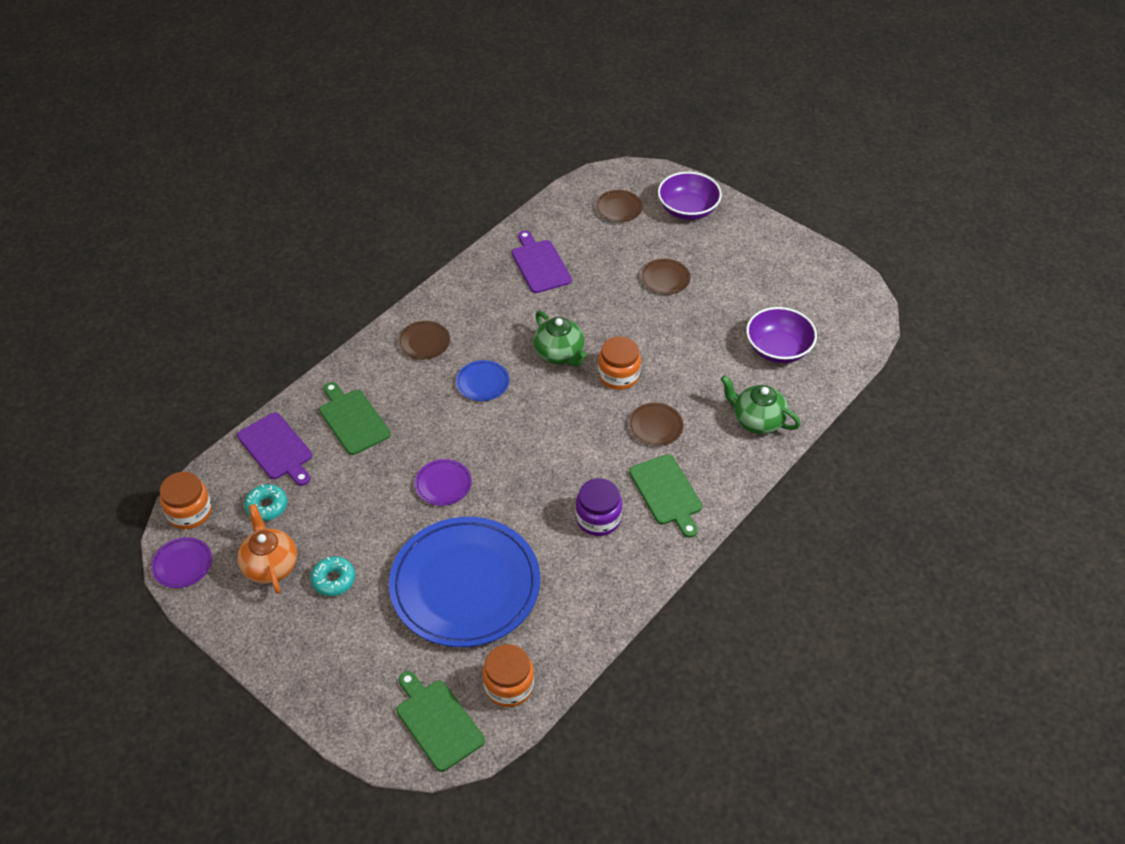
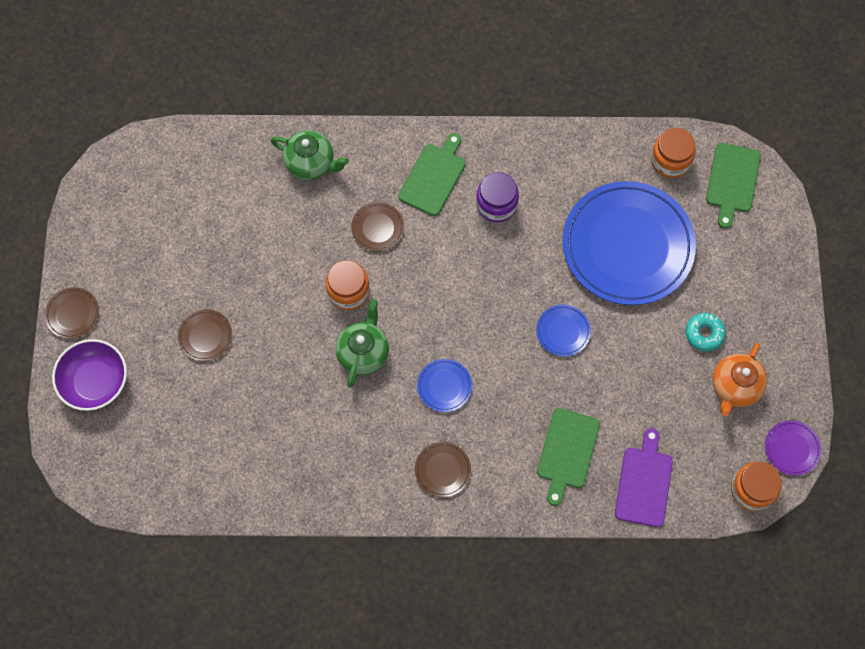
camera: 130 degrees left, 20 degrees up
(267, 506) = (695, 438): turquoise donut -> none
(443, 484) = (563, 331): purple plate -> blue plate
(540, 264) = (271, 453): purple cutting board -> none
(618, 208) = (141, 443): brown plate -> brown plate (73, 314)
(757, 420) = (311, 163): green teapot -> green teapot turned 60 degrees counterclockwise
(778, 349) = (220, 196): purple bowl -> none

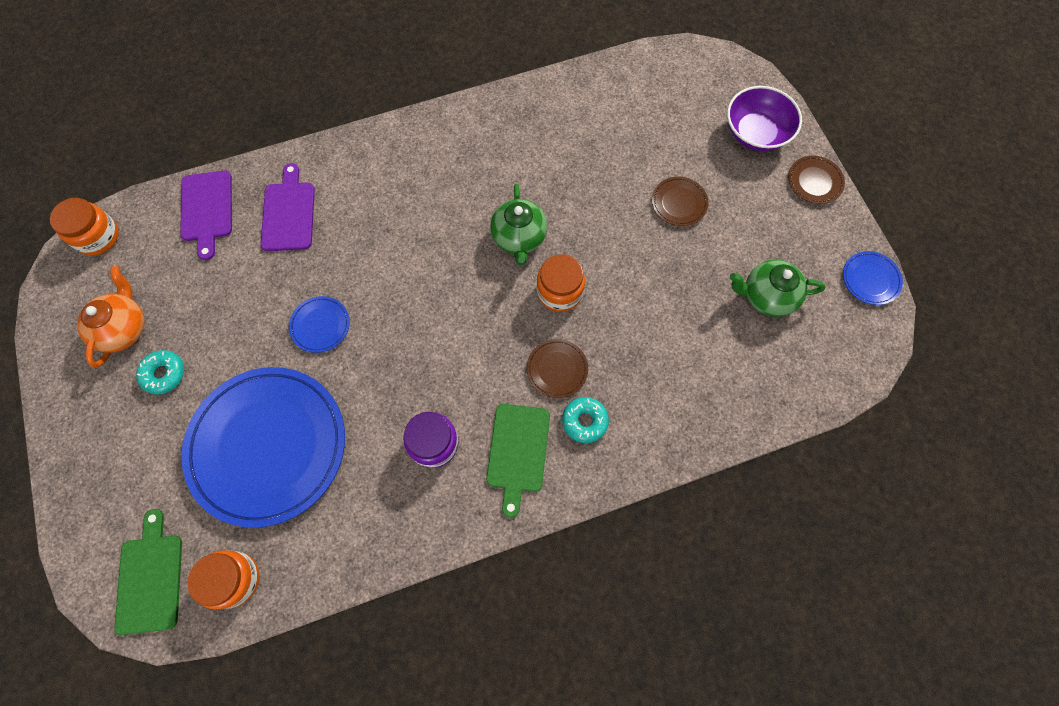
camera: 160 degrees right, 0 degrees up
(311, 163) = (663, 418): green teapot -> green teapot (766, 296)
(373, 181) = (584, 421): none -> turquoise donut
(442, 470) = (404, 161): brown plate -> none
(444, 386) = (427, 233): blue plate -> blue plate (870, 279)
(567, 452) = (289, 213): green cutting board -> purple cutting board
(791, 448) = (58, 287): purple plate -> none

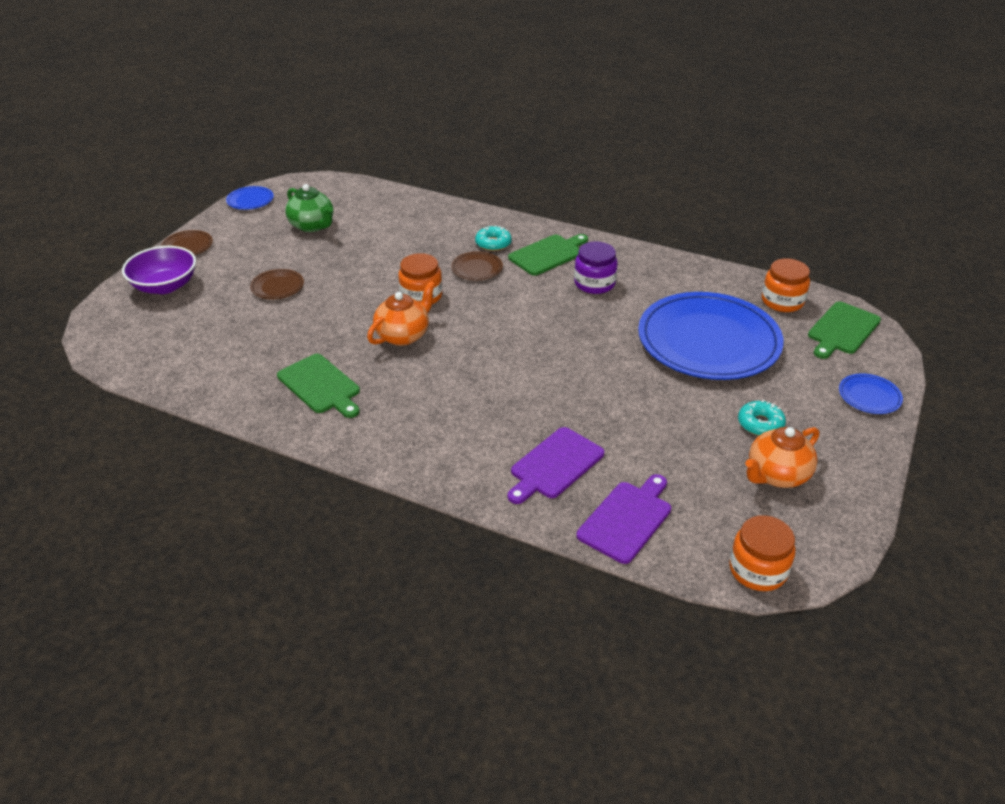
camera: 135 degrees left, 30 degrees down
(320, 325) = (606, 378): blue plate -> blue plate (869, 396)
(515, 147) = (320, 386): none -> green cutting board
(519, 238) = (403, 335): green teapot -> orange teapot

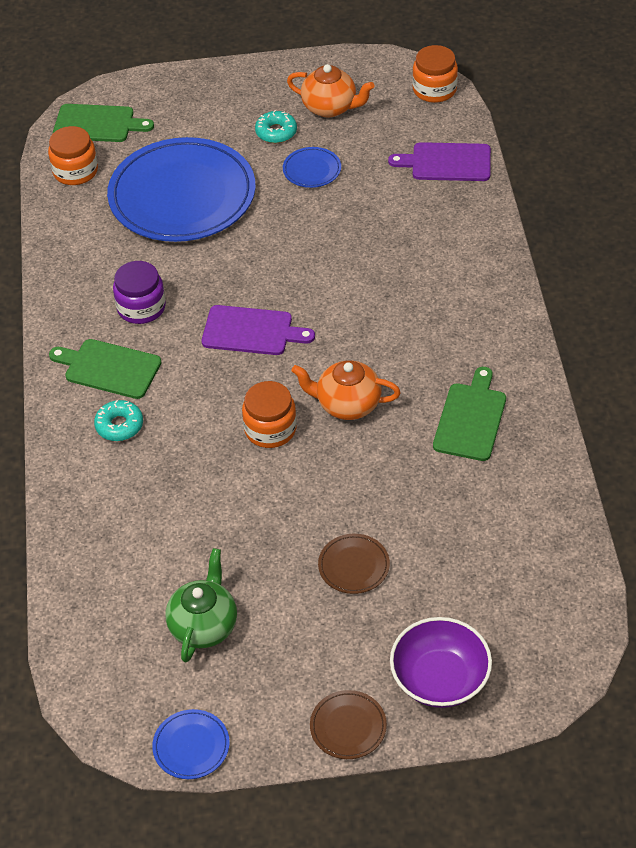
camera: 120 degrees left, 10 degrees up
(477, 268) = (182, 412): brown plate -> none
(554, 465) = (427, 221): purple cutting board -> purple cutting board (251, 331)
(869, 396) = (188, 87): blue plate -> blue plate (312, 170)

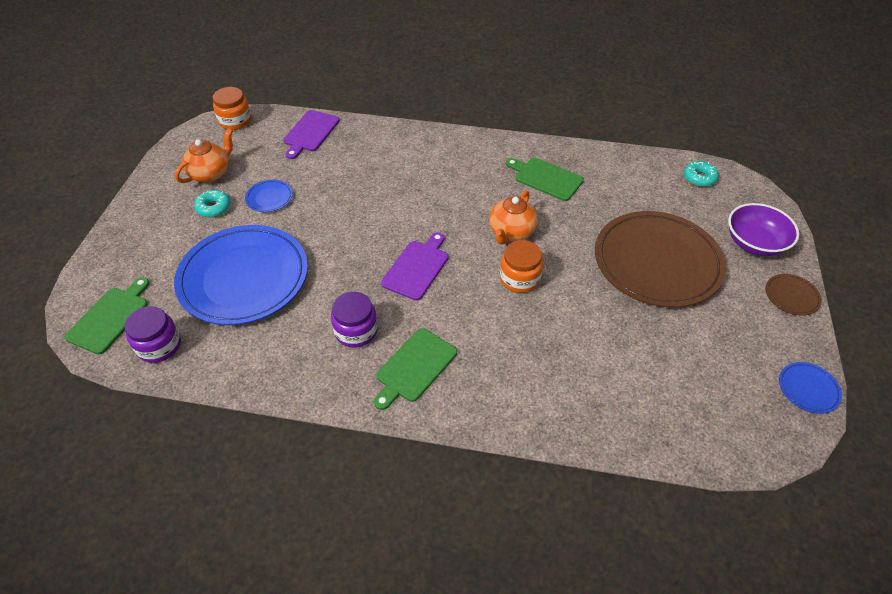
camera: 75 degrees left, 0 degrees up
(75, 171) = (159, 346): orange jar -> purple jar
(119, 425) = (481, 372): turquoise donut -> turquoise donut (699, 178)
(204, 625) = (697, 358): green teapot -> none
(354, 566) = (657, 262): brown plate -> brown plate, size x2.49

